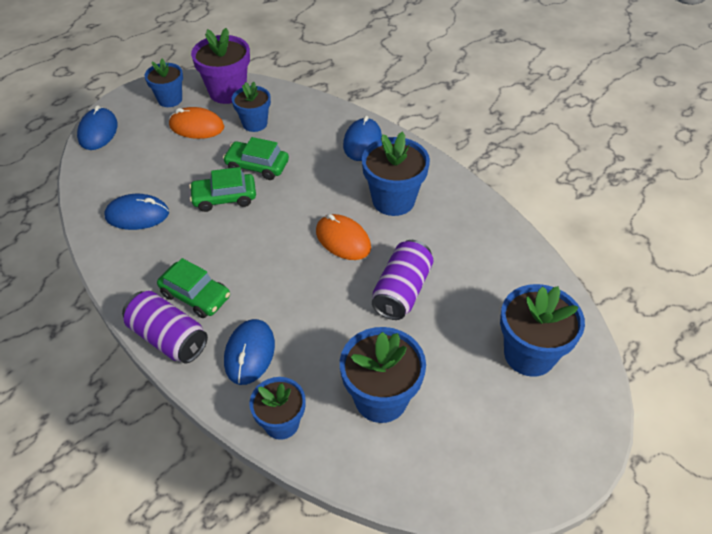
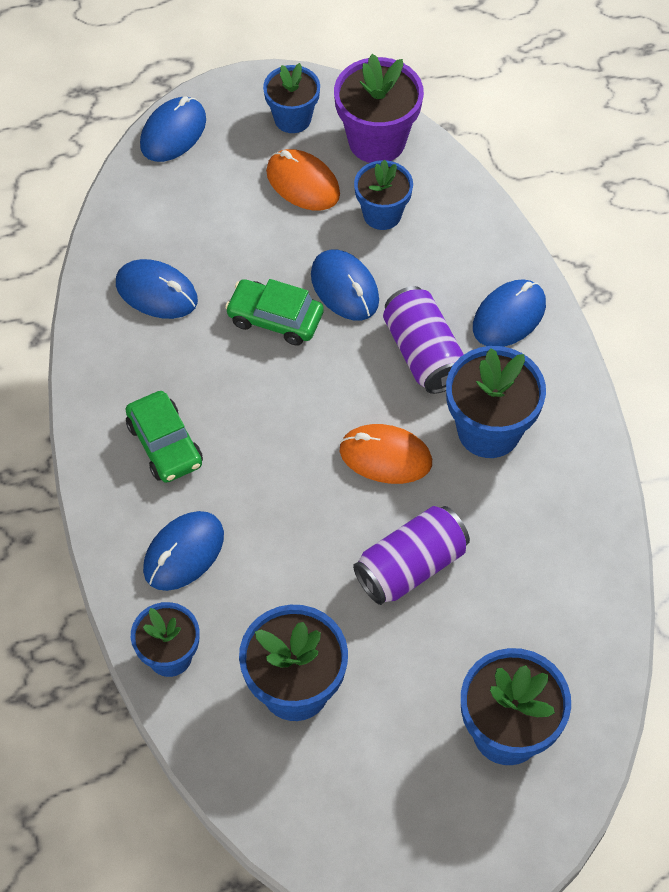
camera: 30 degrees right, 10 degrees up
(168, 338) = (106, 485): purple can -> purple can (423, 353)
(257, 166) = (344, 288): green car -> blue mouse
(343, 239) = (385, 456): orange mouse -> orange mouse turned 60 degrees counterclockwise

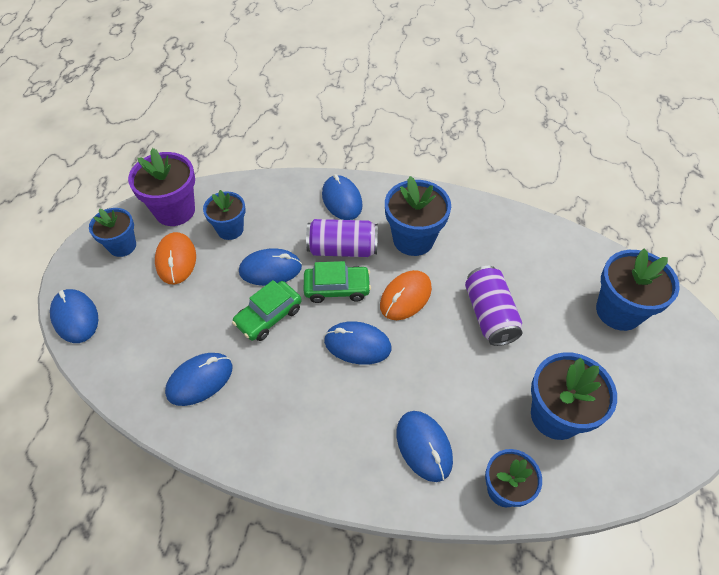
camera: 65 degrees left, 5 degrees down
(165, 444) = (329, 424): green car -> green car (337, 288)
(284, 430) = (357, 344): none -> blue mouse
(303, 183) = (176, 260): orange mouse -> orange mouse turned 75 degrees counterclockwise

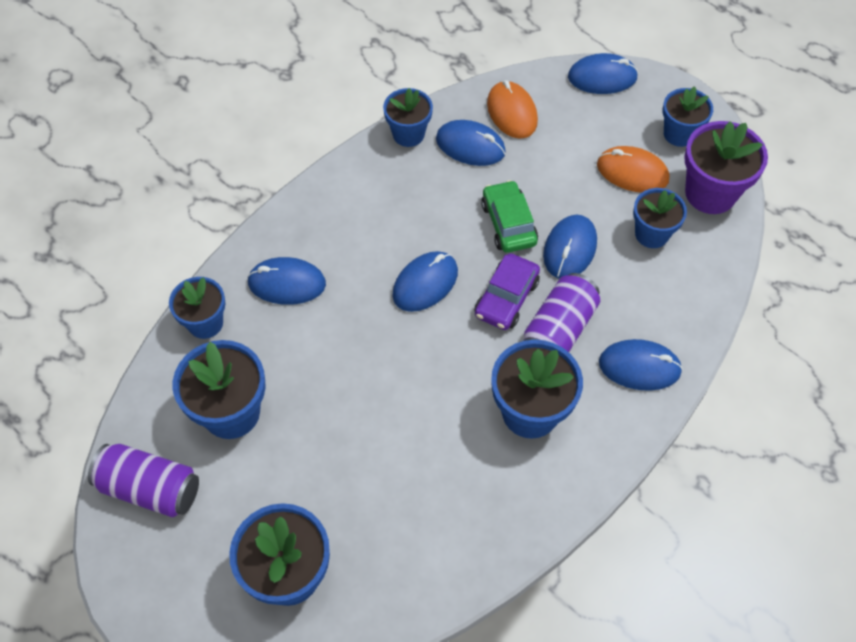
camera: 120 degrees right, 5 degrees up
(200, 380) = (470, 146): blue mouse -> blue mouse turned 60 degrees counterclockwise
(209, 438) = (408, 134): none -> blue flower pot
(337, 288) = (506, 298): green car -> purple car
(405, 297) = (454, 357): orange mouse -> orange mouse (512, 112)
(489, 315) = (378, 427): purple can -> purple can (150, 488)

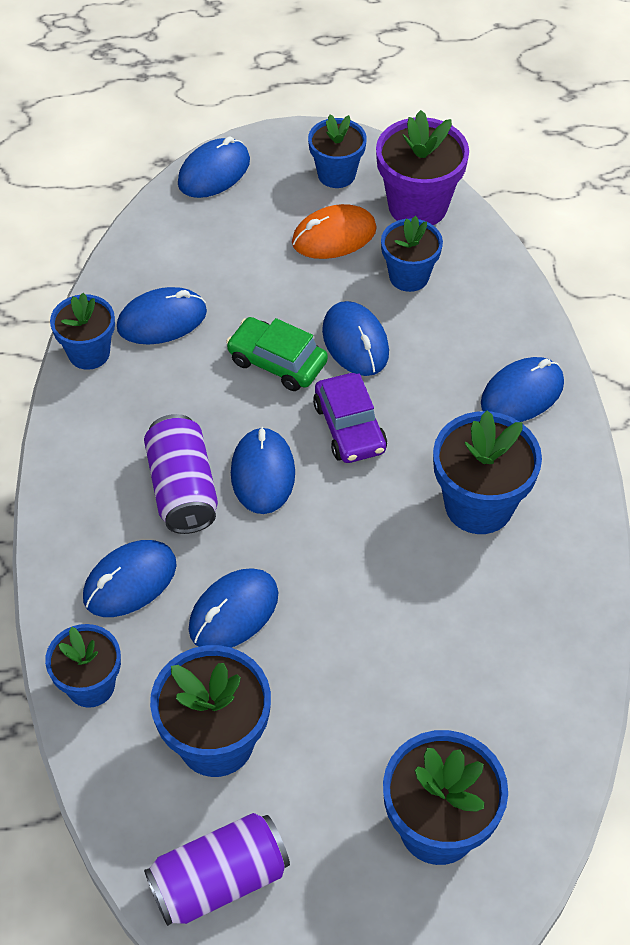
camera: 45 degrees left, 5 degrees down
(320, 349) = (233, 612): none -> blue mouse
(512, 112) = (166, 261): orange mouse -> none
(558, 330) = (424, 417): purple can -> purple can (182, 489)

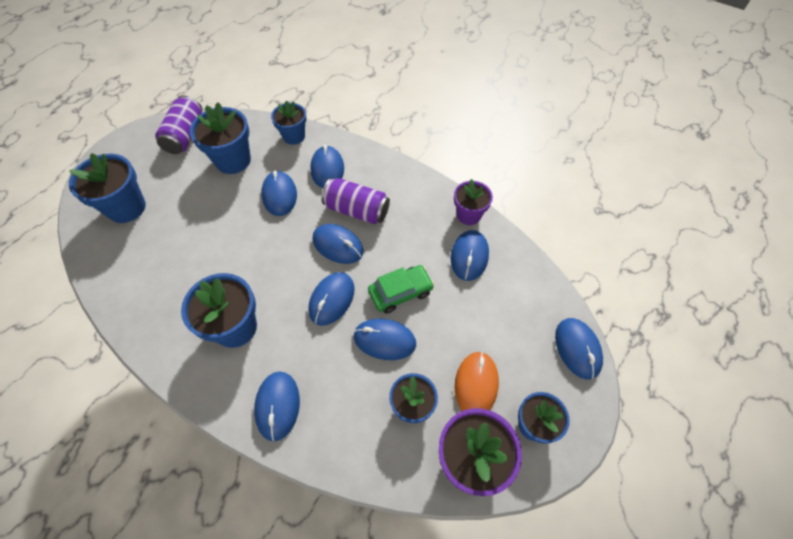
camera: 125 degrees right, 5 degrees up
(89, 353) = (468, 215): blue flower pot -> purple flower pot
(350, 427) = (331, 299): purple car -> blue mouse

